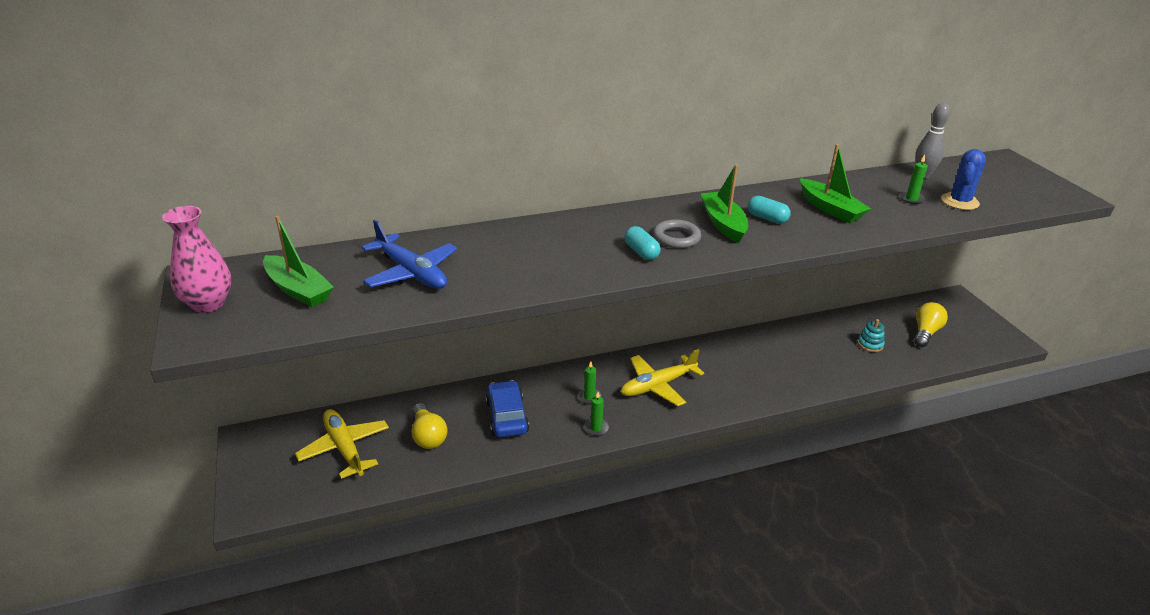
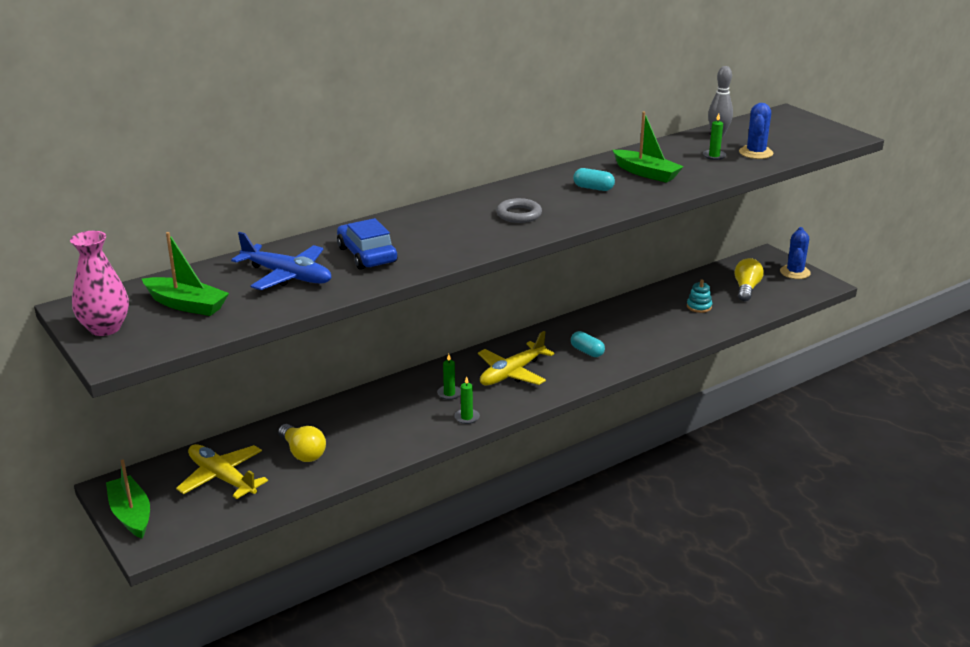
camera: 15 degrees left, 5 degrees down
(507, 416) = (375, 423): blue car -> blue car (367, 255)
(641, 252) = (492, 230): turquoise capsule -> turquoise capsule (587, 351)
(723, 224) = (556, 198): green boat -> green boat (131, 514)
(982, 322) = (795, 272): none -> blue cactus

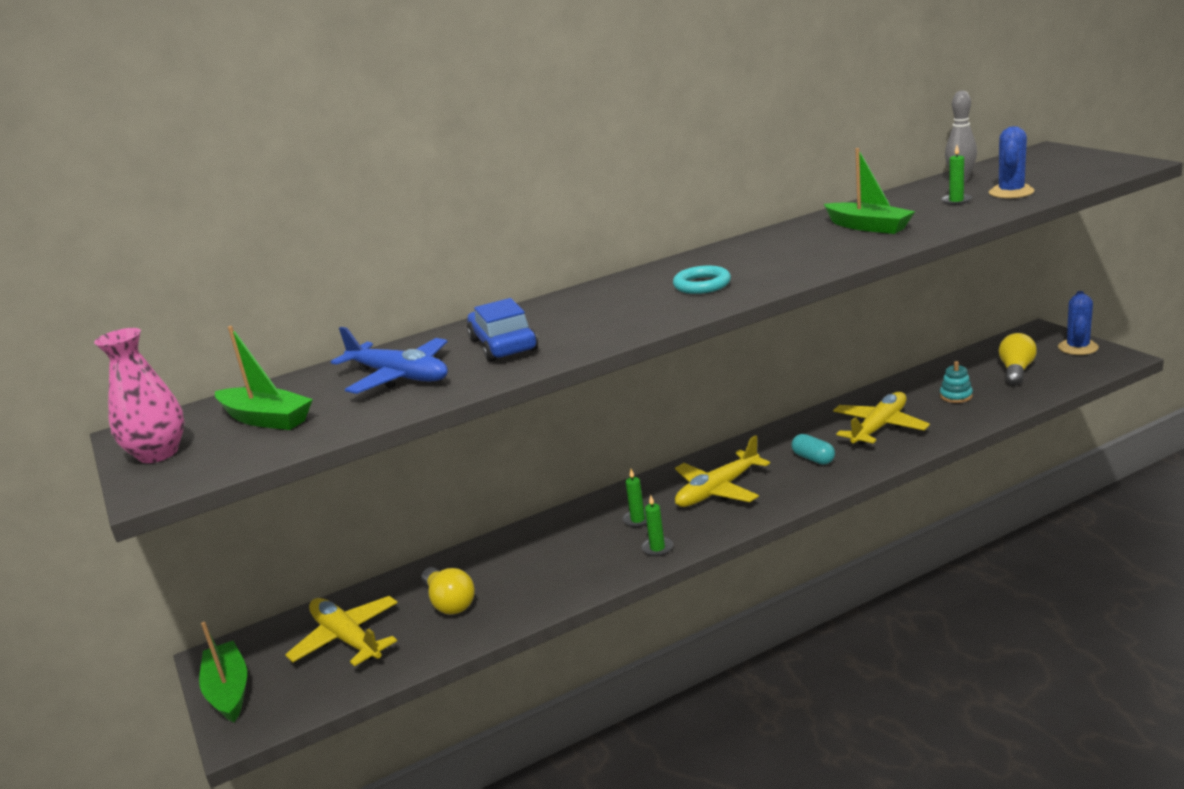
camera: 10 degrees right, 5 degrees down
(519, 214) = (702, 285): grey ring -> turquoise ring
(593, 188) = (799, 248): turquoise capsule -> none
(638, 329) = (879, 427): none -> yellow plane

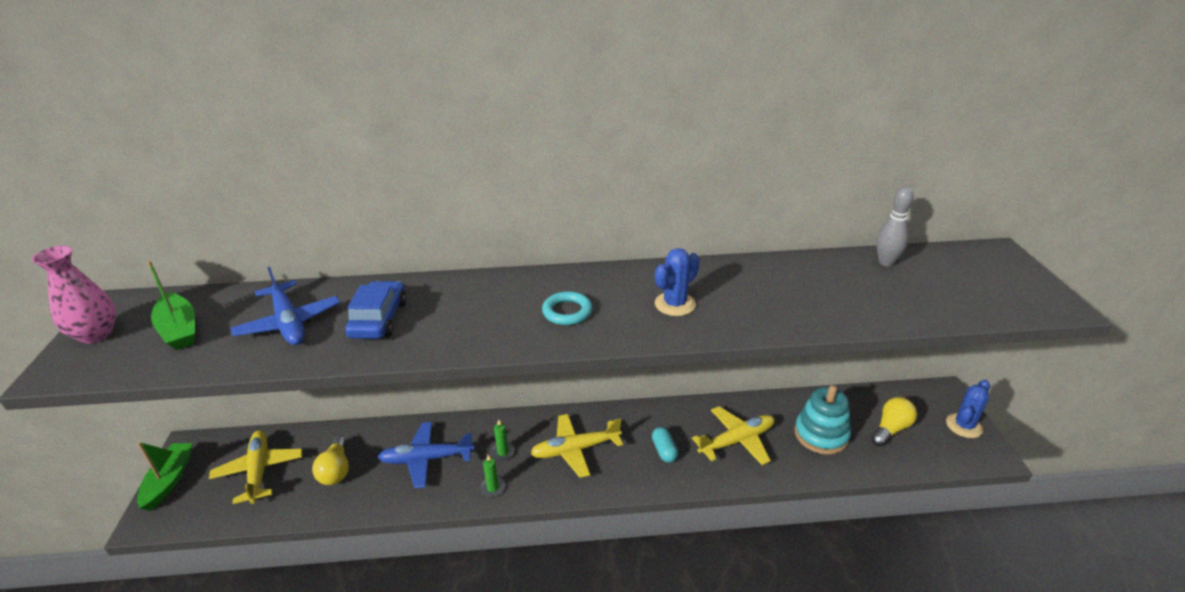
camera: 20 degrees right, 10 degrees up
(554, 555) = (427, 459): none -> blue plane
(868, 227) = (754, 294): green boat -> none
(956, 201) = (855, 291): green candle -> none
(956, 396) = (821, 435): turquoise stacking toy -> turquoise stacking toy, size x1.94
(1011, 192) = (912, 300): blue cactus -> blue cactus (675, 304)

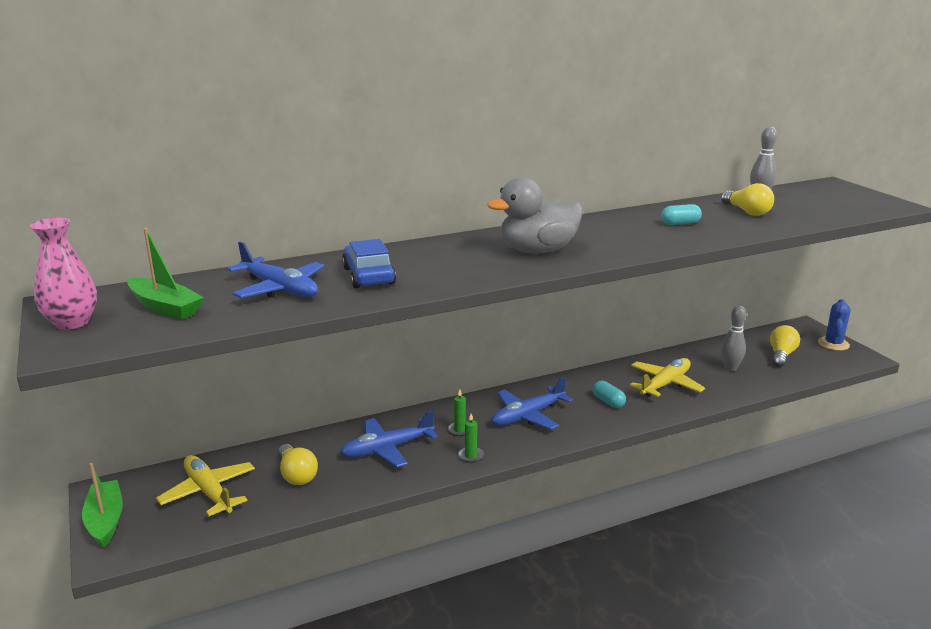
camera: 20 degrees left, 10 degrees down
(567, 312) = (537, 251): turquoise ring -> grey duck
(575, 450) = (528, 416): yellow plane -> blue plane
(675, 304) = (622, 236): blue cactus -> none
(756, 293) = (680, 223): none -> turquoise capsule
(821, 435) = (730, 368): turquoise stacking toy -> grey bowling pin
(851, 286) = (747, 212): none -> yellow light bulb

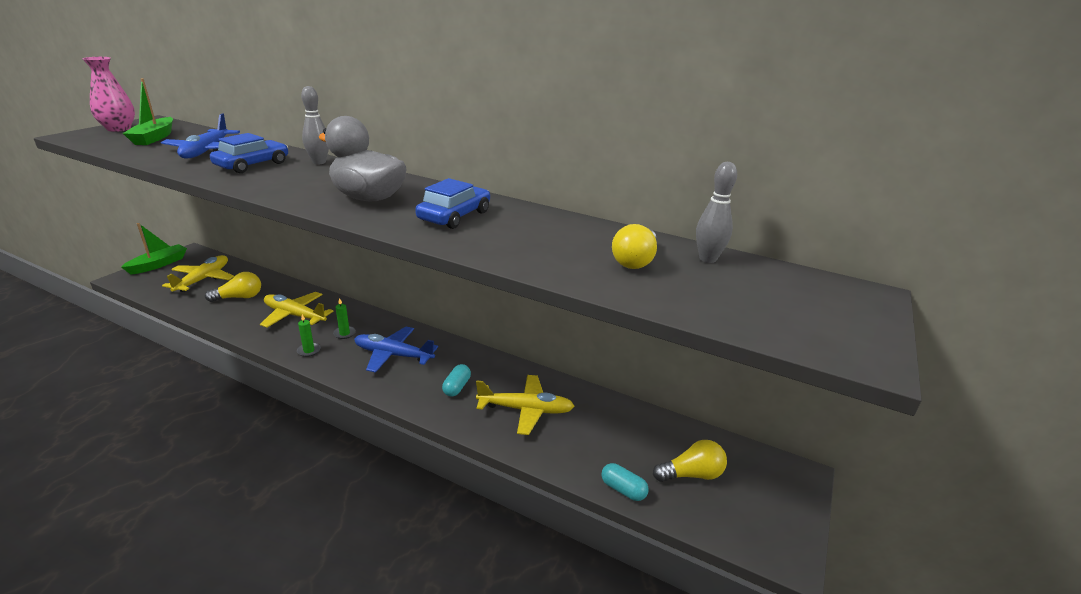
camera: 50 degrees right, 5 degrees up
(296, 475) = (239, 297): yellow light bulb -> yellow light bulb turned 135 degrees counterclockwise
(387, 449) = (295, 315): blue plane -> yellow plane
(615, 234) = (454, 216): none -> blue car
(680, 223) = (534, 236): turquoise capsule -> turquoise capsule (623, 489)
(730, 368) = (610, 443): grey bowling pin -> grey bowling pin (319, 162)
(833, 344) = (785, 513): blue cactus -> none

